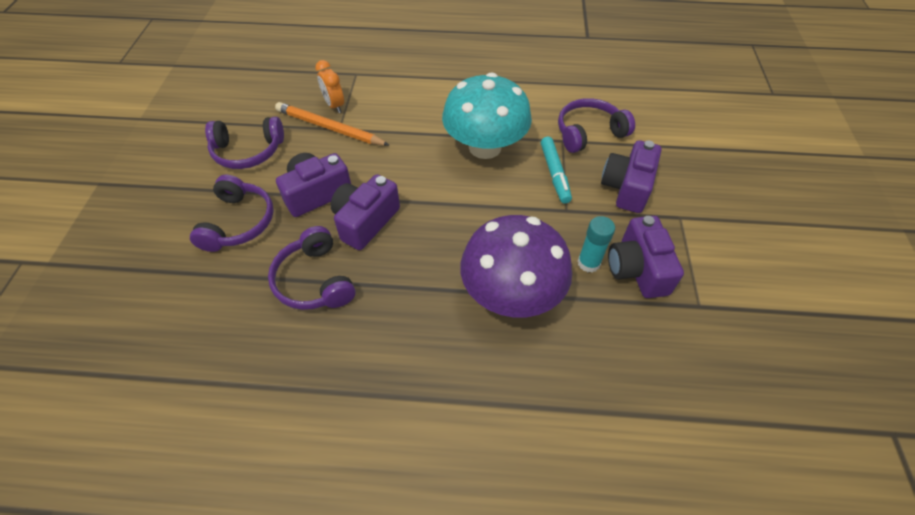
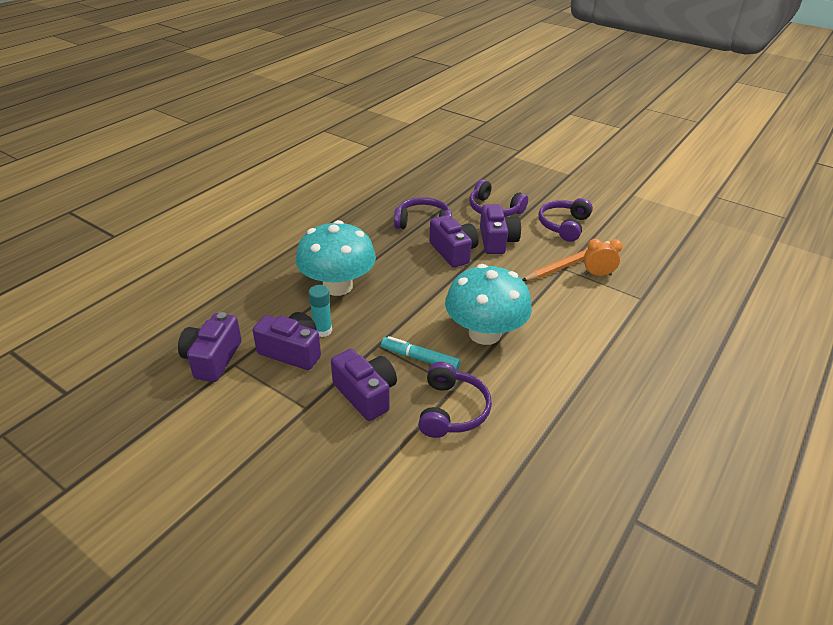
camera: 120 degrees right, 15 degrees down
(511, 294) = (337, 286): purple mushroom -> turquoise mushroom
(714, 330) = (212, 359): none -> purple camera

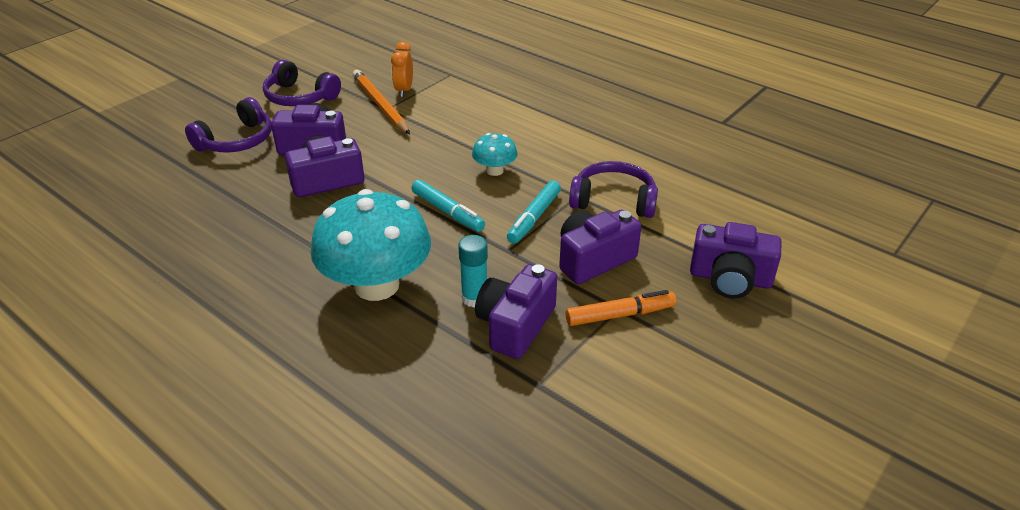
camera: 85 degrees left, 0 degrees up
(212, 359) = (527, 410): purple camera -> purple camera (730, 279)
(297, 408) = (620, 315): none -> orange marker
(422, 311) = (447, 212): none -> turquoise marker
(423, 223) = (242, 201): purple headphones -> none
(484, 333) = (494, 170): turquoise mushroom -> turquoise mushroom, size x0.47

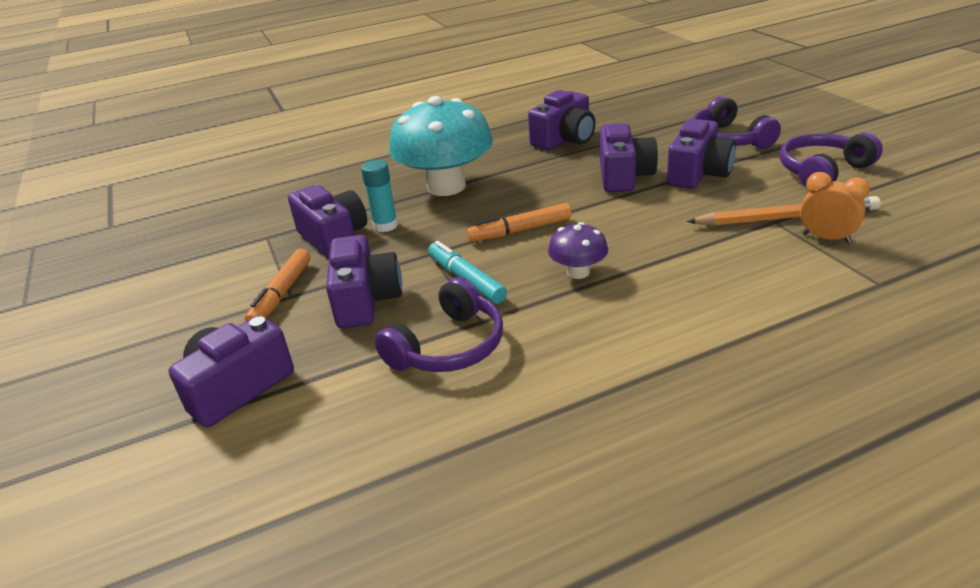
camera: 120 degrees right, 5 degrees down
(240, 234) = (564, 139): none -> purple camera
(447, 212) = (520, 231): turquoise marker -> orange marker
(494, 170) = (578, 272): turquoise mushroom -> purple mushroom

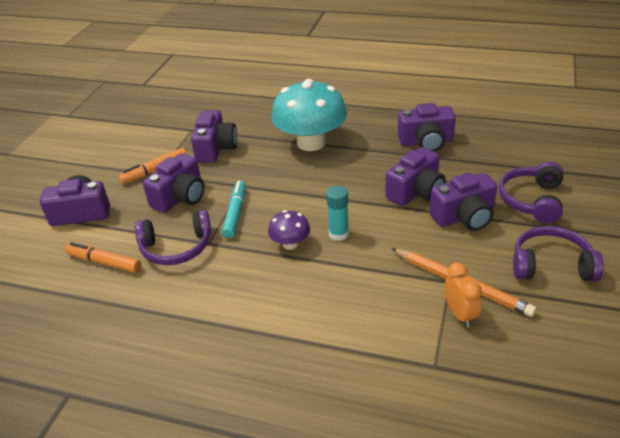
camera: 40 degrees right, 5 degrees up
(385, 225) = (247, 154): turquoise glue stick -> turquoise glue stick (338, 234)
(520, 231) = (303, 197): orange marker -> orange marker (104, 262)

